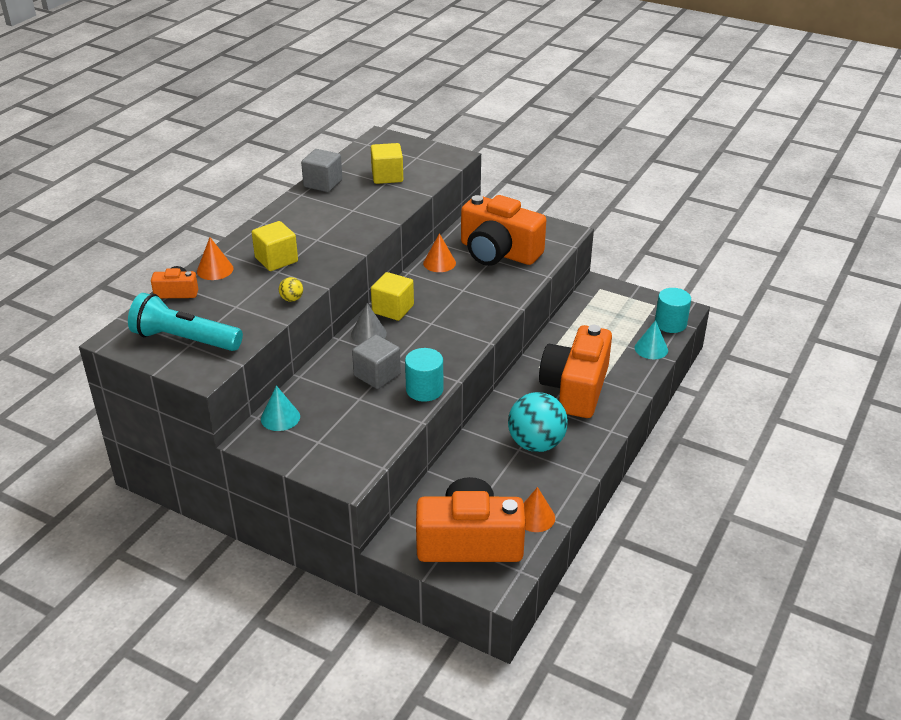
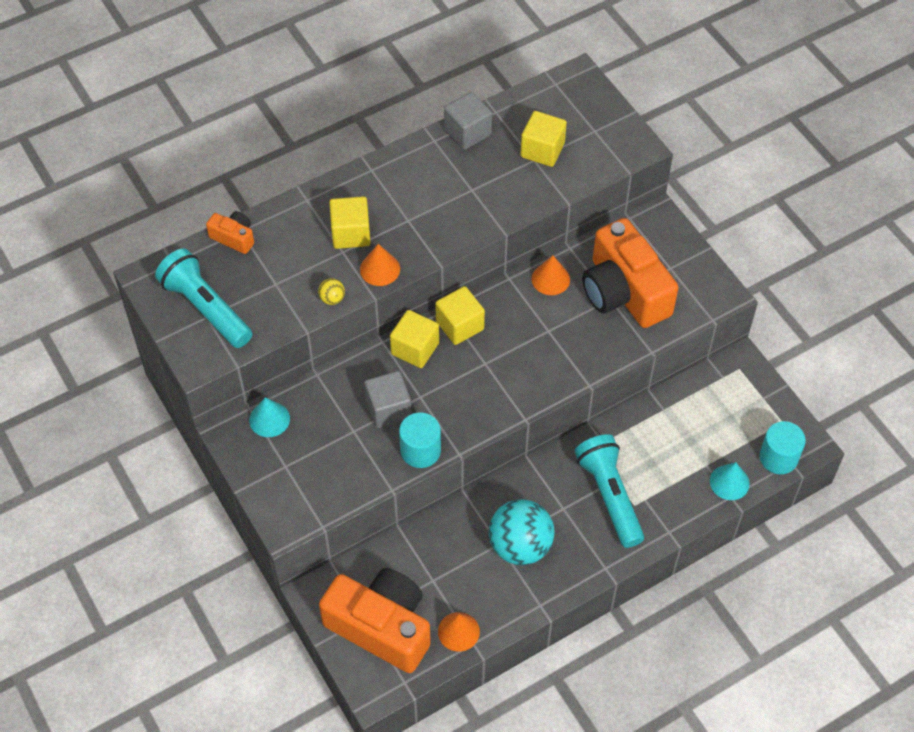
camera: 30 degrees right, 20 degrees up
(215, 269) = (285, 221): orange cone -> orange cone (380, 269)
(368, 333) = (415, 348): grey cone -> yellow cube
(575, 388) = (609, 495): orange camera -> turquoise flashlight

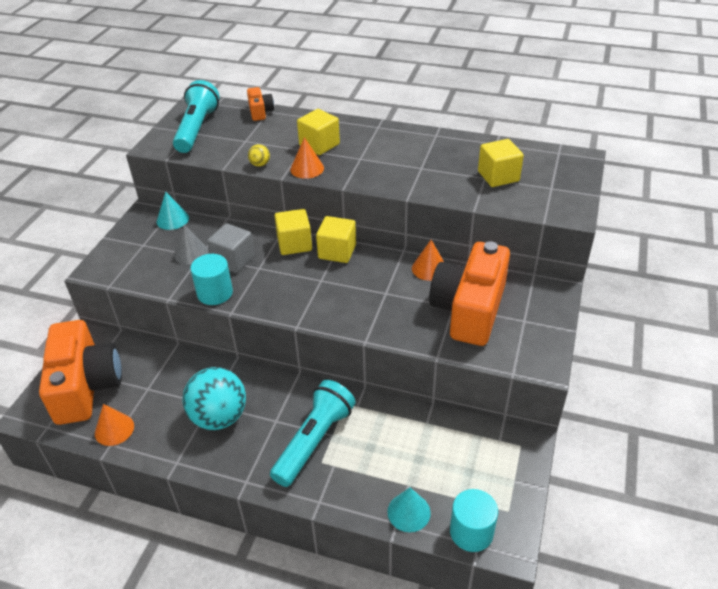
camera: 50 degrees right, 15 degrees down
(341, 435) = (191, 253): none -> grey cone
(467, 132) = (462, 142): grey cube -> none

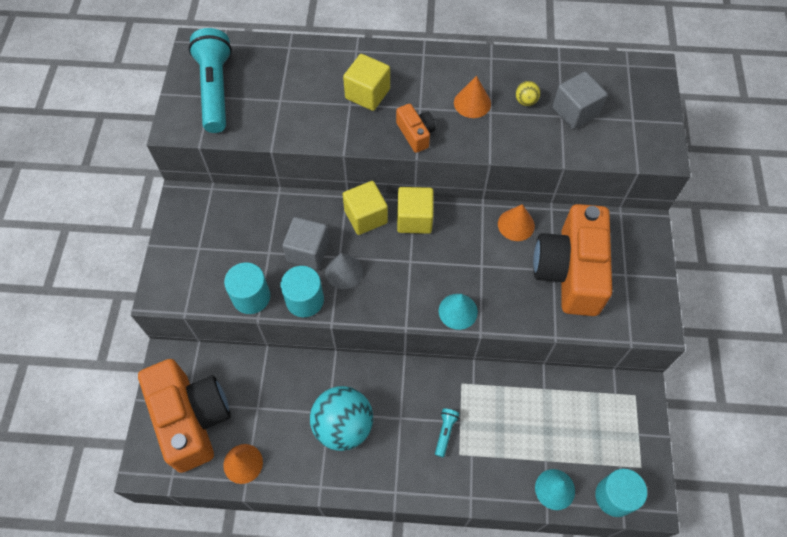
camera: 15 degrees left, 20 degrees up
(170, 284) = (251, 297): none -> turquoise cylinder
(172, 219) = (218, 205): turquoise cone -> turquoise cone (458, 311)
(191, 253) = (257, 250): grey cone -> grey cone (344, 272)
(260, 112) = (280, 49): orange camera -> orange camera (416, 134)
(260, 164) = (311, 136): yellow ball -> yellow ball (525, 101)
(307, 168) = (366, 133): orange cone -> orange cone (472, 103)
(314, 441) = (445, 432): turquoise flashlight -> turquoise flashlight, size x0.43
(498, 176) = (575, 112): yellow cube -> grey cube

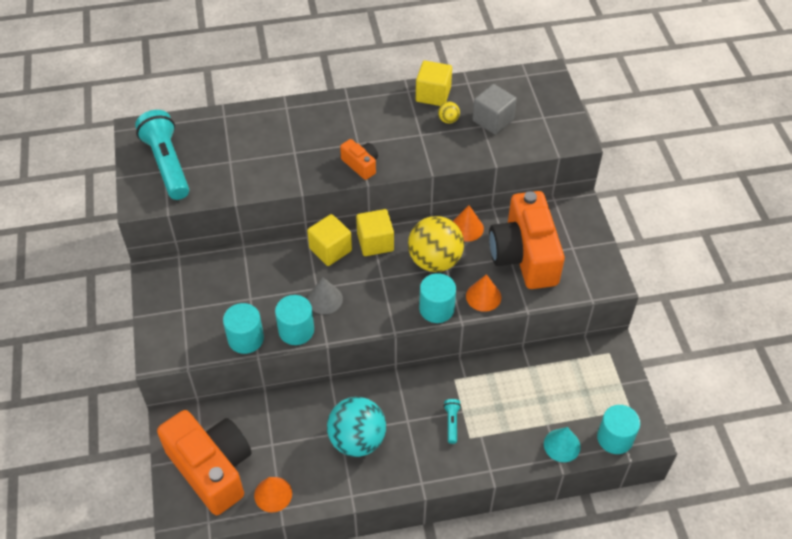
camera: 15 degrees left, 10 degrees down
(308, 251) = (286, 290): grey cube -> none
(367, 94) = (308, 141): yellow cube -> yellow cube (433, 94)
(458, 311) = (436, 309): turquoise cone -> turquoise cylinder
(471, 255) = (435, 260): none -> yellow ball
(472, 103) = (402, 130): orange cone -> orange cone (483, 296)

